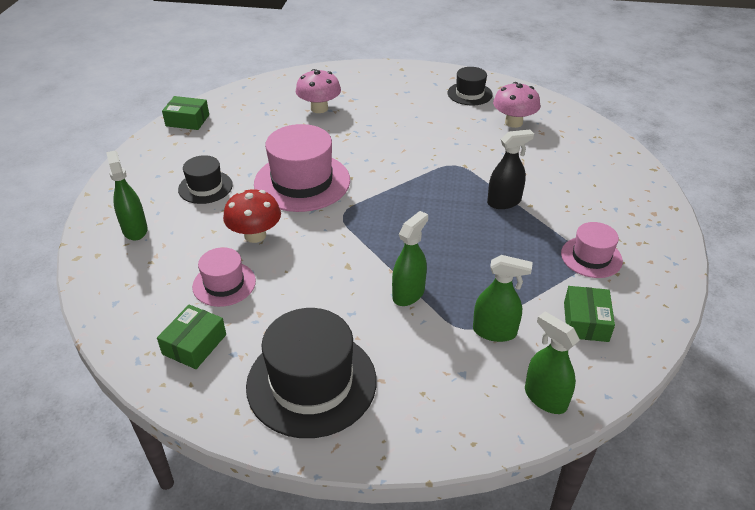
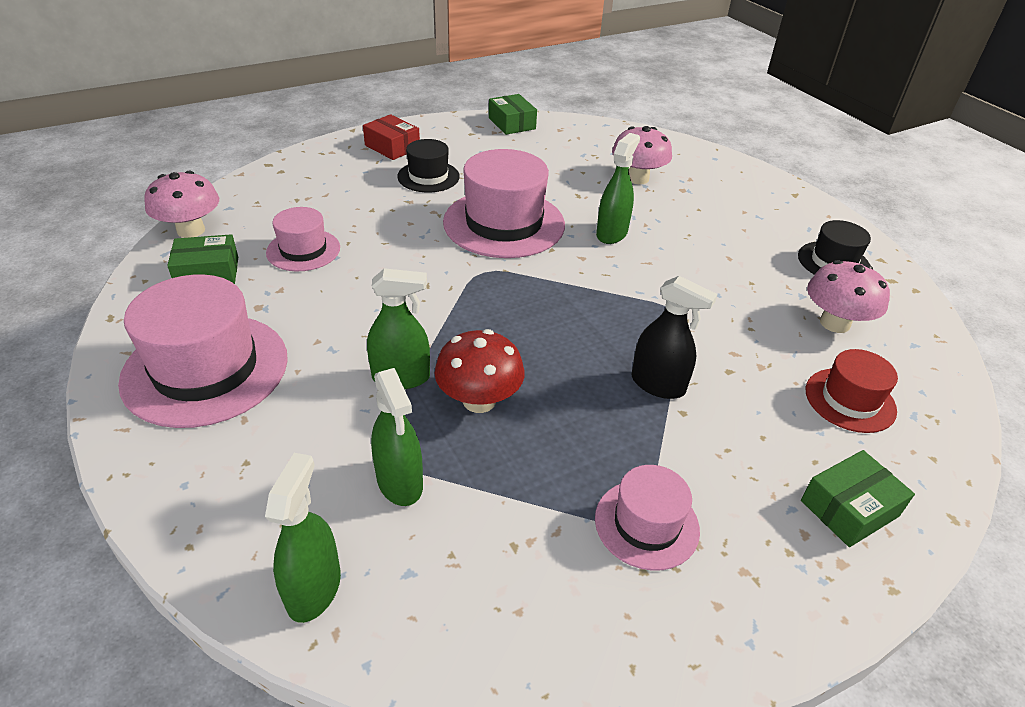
camera: 50 degrees right, 0 degrees up
(122, 335) = (191, 230): none -> pink mushroom
(135, 230) = (330, 172): green spray bottle -> green spray bottle (611, 233)
(141, 185) = (392, 147): none -> red box
(255, 235) = (390, 235): red mushroom -> red mushroom (479, 400)
(311, 382) = (205, 369): black hat -> pink hat
(567, 151) = (850, 400): none -> red hat
(585, 321) = (501, 574): green box -> green box (849, 508)

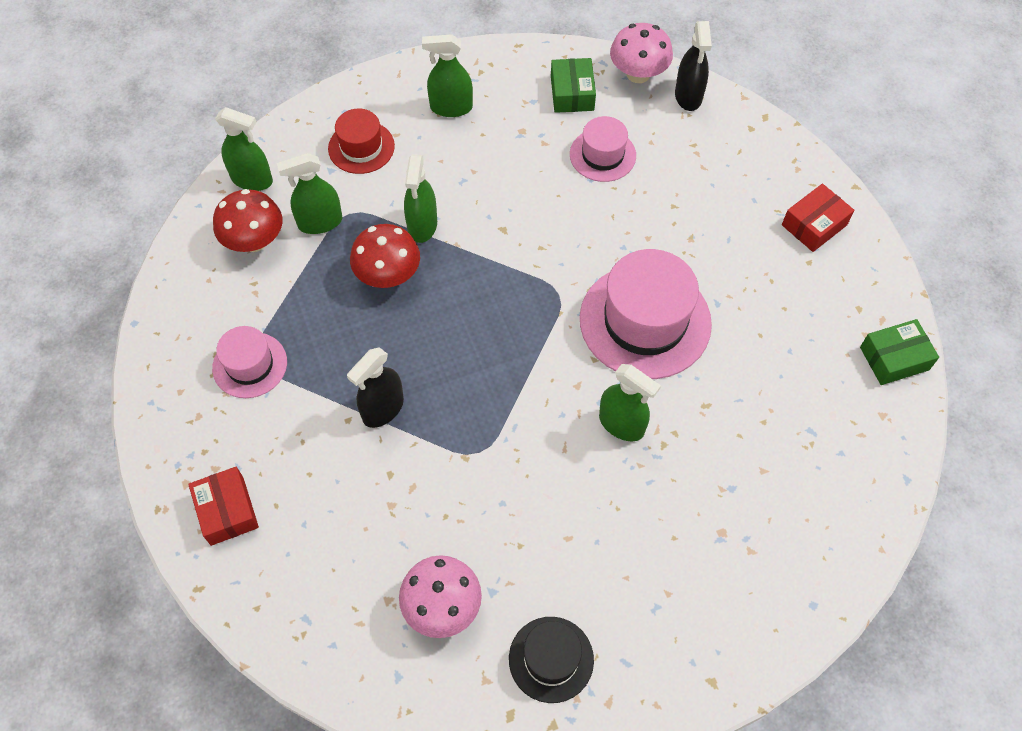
camera: 100 degrees right, 20 degrees up
(205, 369) = (451, 107): pink hat -> green spray bottle
(232, 202) = (688, 96): none -> black spray bottle
(428, 177) = (744, 257): black hat -> none
(438, 560) = (254, 241): none -> red mushroom
(637, 178) = (749, 483): pink mushroom -> none
(849, 508) = (227, 511): green box -> red box
(850, 400) = (335, 568): red hat -> red hat (361, 147)

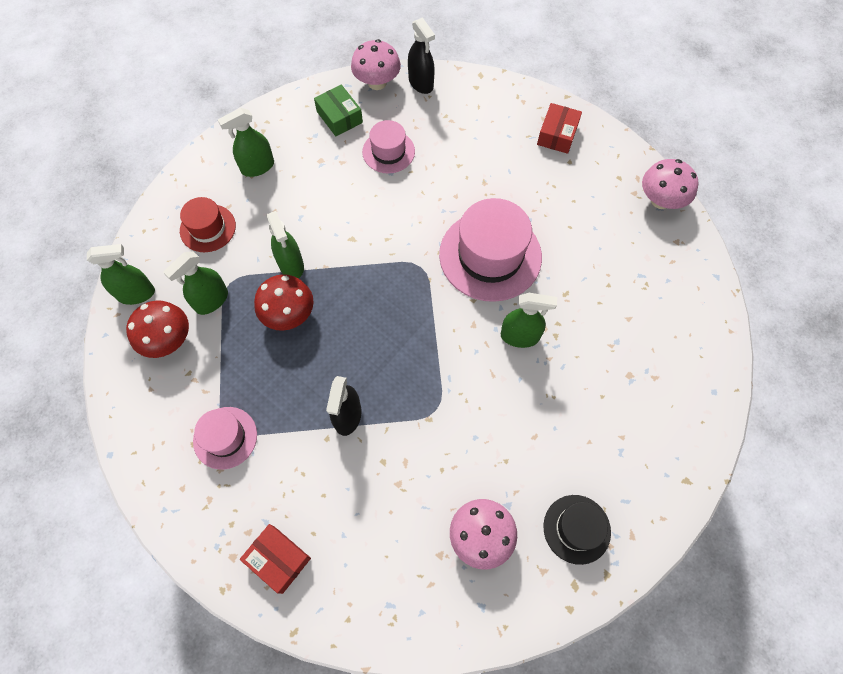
camera: 30 degrees left, 5 degrees up
(894, 358) = (660, 200): green box -> pink mushroom

